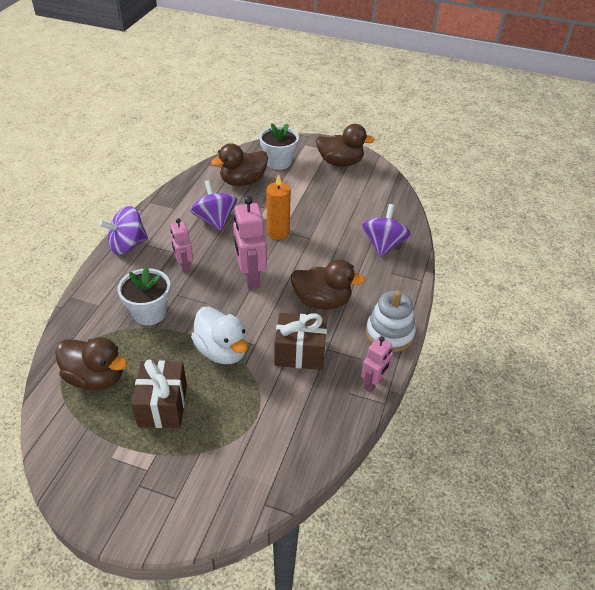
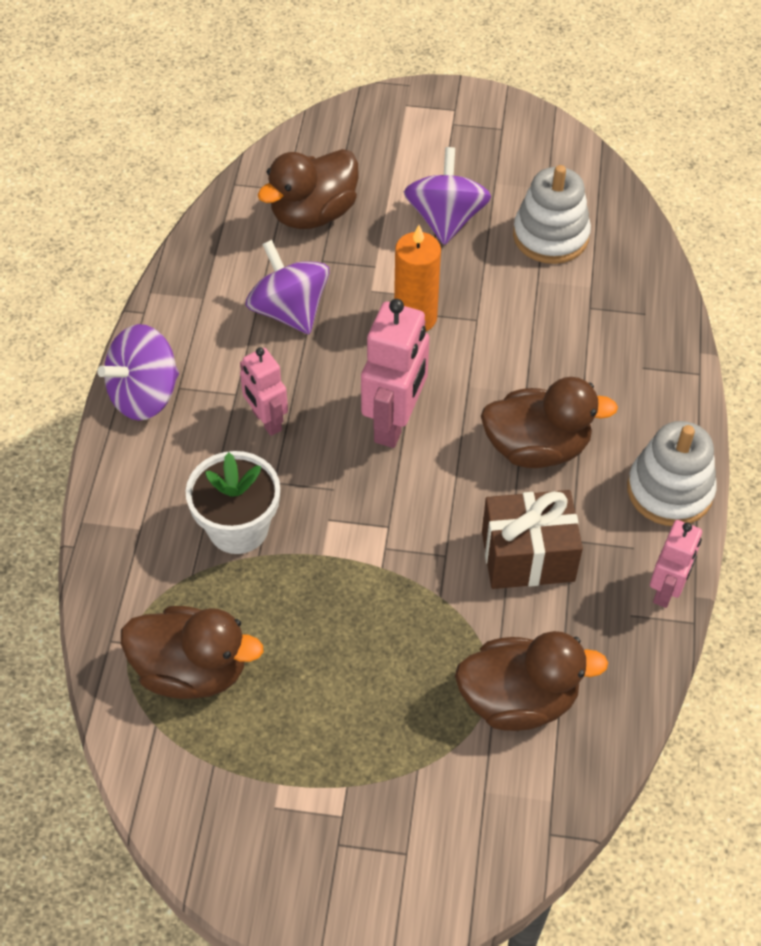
camera: 10 degrees left, 10 degrees up
(163, 405) = (326, 699): brown gift -> none
(222, 351) = (393, 578): white duck -> none
(250, 277) = (395, 423): pink robot -> pink robot turned 135 degrees counterclockwise
(279, 162) = (368, 156): white flower pot -> none
(340, 162) = (486, 138): brown duck -> brown duck (518, 700)
(360, 207) = (550, 236): none -> white stacking toy
(383, 245) = (614, 310): purple spinning top -> purple spinning top (445, 219)

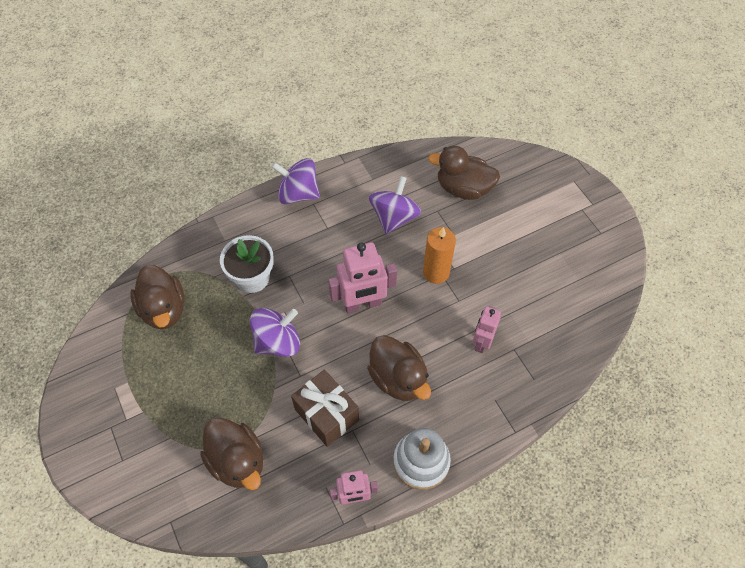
camera: 55 degrees right, 5 degrees up
(266, 421) = (321, 250): pink robot -> pink robot (481, 342)
(445, 219) = (512, 246): purple spinning top -> purple spinning top (277, 342)
(550, 236) = (546, 301): white stacking toy -> none

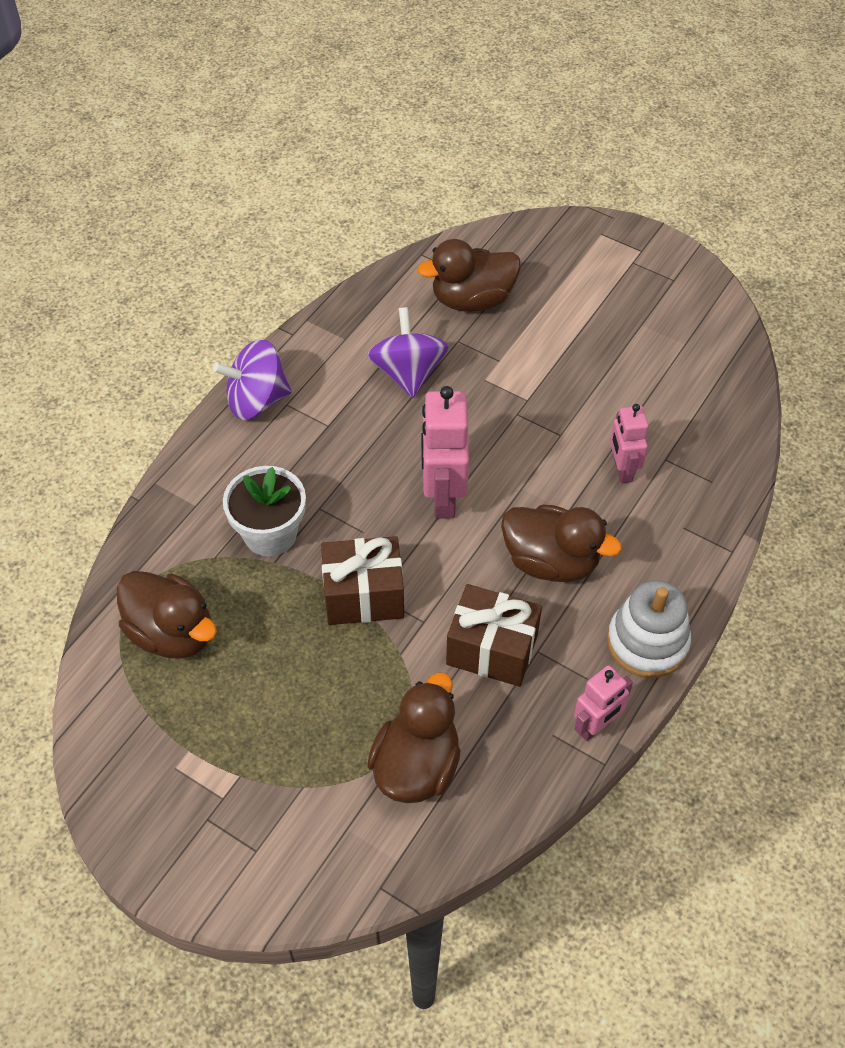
camera: 30 degrees left, 5 degrees down
(237, 461) = (416, 765): brown duck -> brown duck turned 90 degrees counterclockwise
(277, 342) = (364, 596): purple spinning top -> brown gift
(363, 304) = (443, 496): pink robot -> pink robot turned 135 degrees clockwise
(436, 272) = (509, 415): orange candle -> none

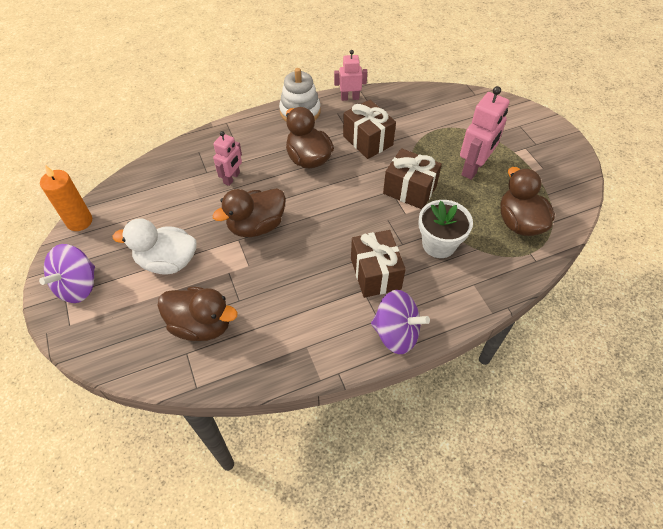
camera: 145 degrees left, 0 degrees up
(326, 451) = (375, 273): none -> brown gift
(408, 373) = (288, 296): purple spinning top -> purple spinning top (78, 286)
(416, 765) = (433, 120): brown duck -> brown duck (256, 226)
(443, 496) = (332, 214): pink robot -> pink robot (473, 168)
(578, 333) = (167, 262): none -> white duck
(730, 317) = (79, 221): none -> orange candle

